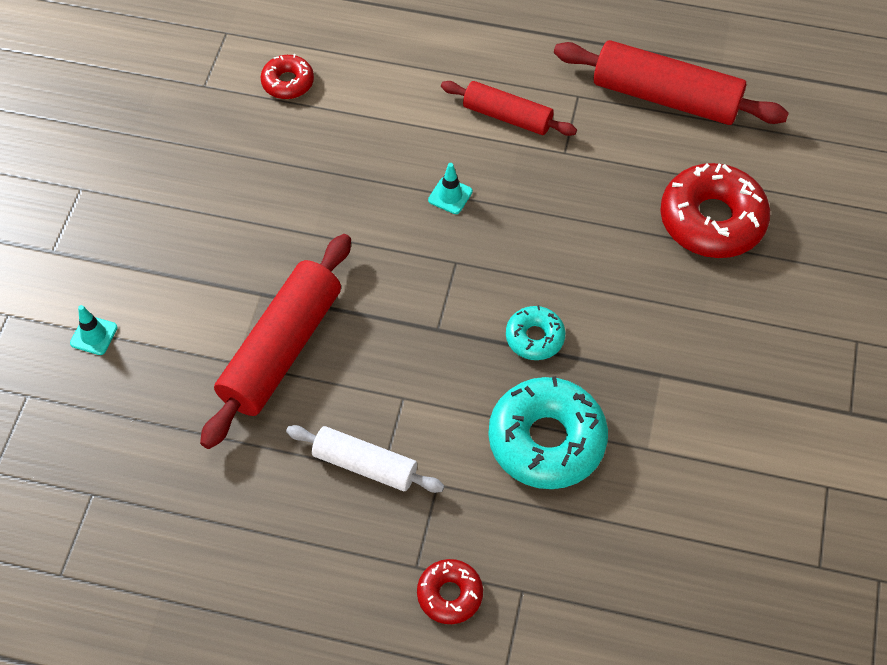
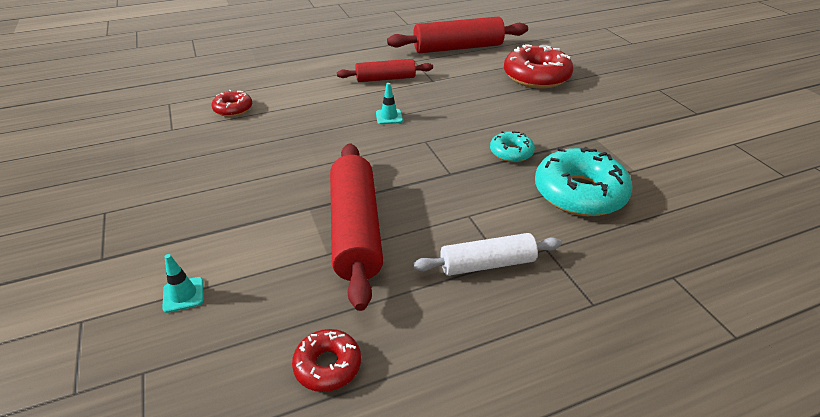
camera: 35 degrees left, 20 degrees down
(450, 594) = (636, 307): red donut -> red donut (328, 365)

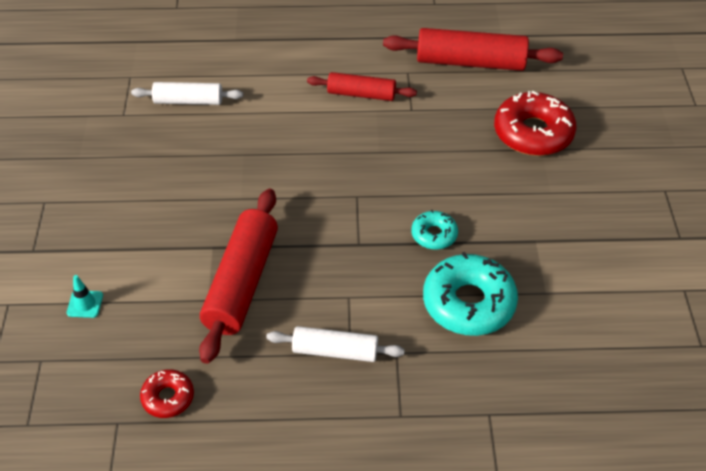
camera: 20 degrees right, 10 degrees up
(233, 109) = (188, 101): red donut -> white rolling pin
(389, 117) = (337, 153): turquoise traffic cone -> none

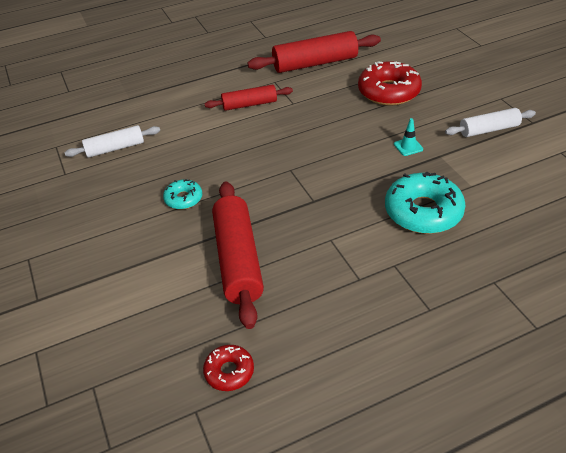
camera: 20 degrees left, 5 degrees down
(85, 304) = (109, 325): turquoise traffic cone -> turquoise traffic cone (408, 147)
(335, 351) = (346, 282): white rolling pin -> white rolling pin (489, 129)
(434, 235) = (365, 176): turquoise donut -> turquoise donut (183, 199)

